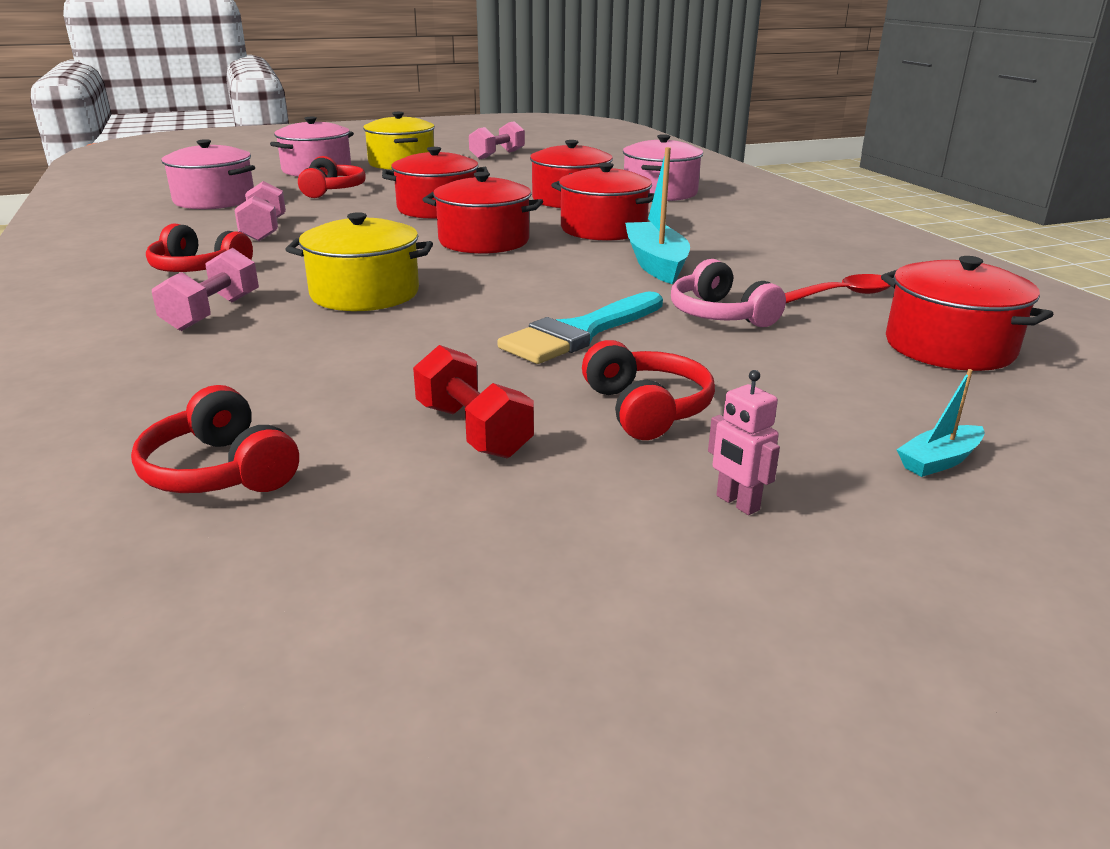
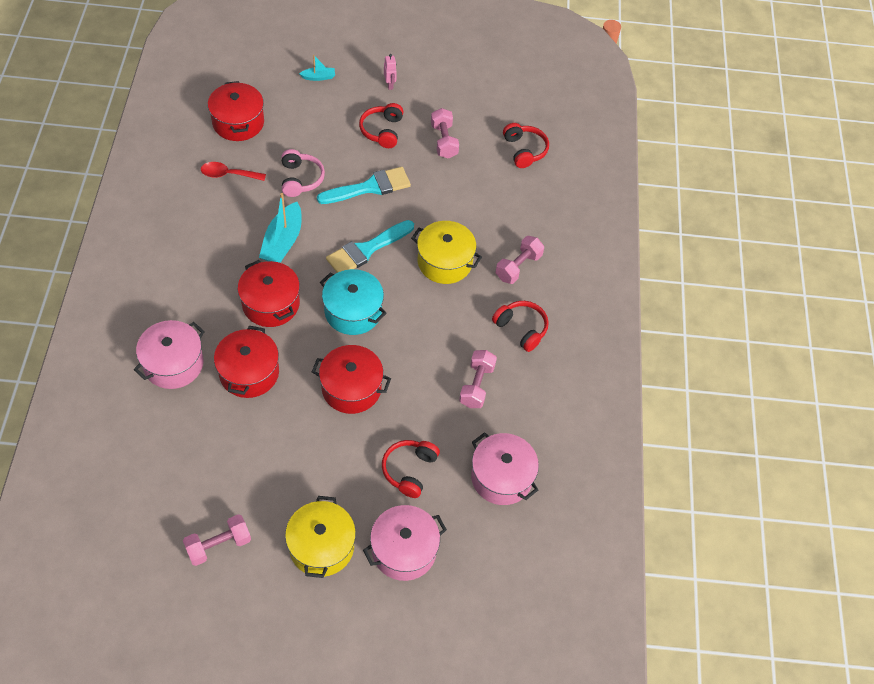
camera: 160 degrees left, 30 degrees up
(473, 430) = (444, 141): red dumbbell -> pink dumbbell
(484, 241) = (353, 311): red pot -> turquoise pot
(515, 280) = (366, 250): none -> turquoise brush

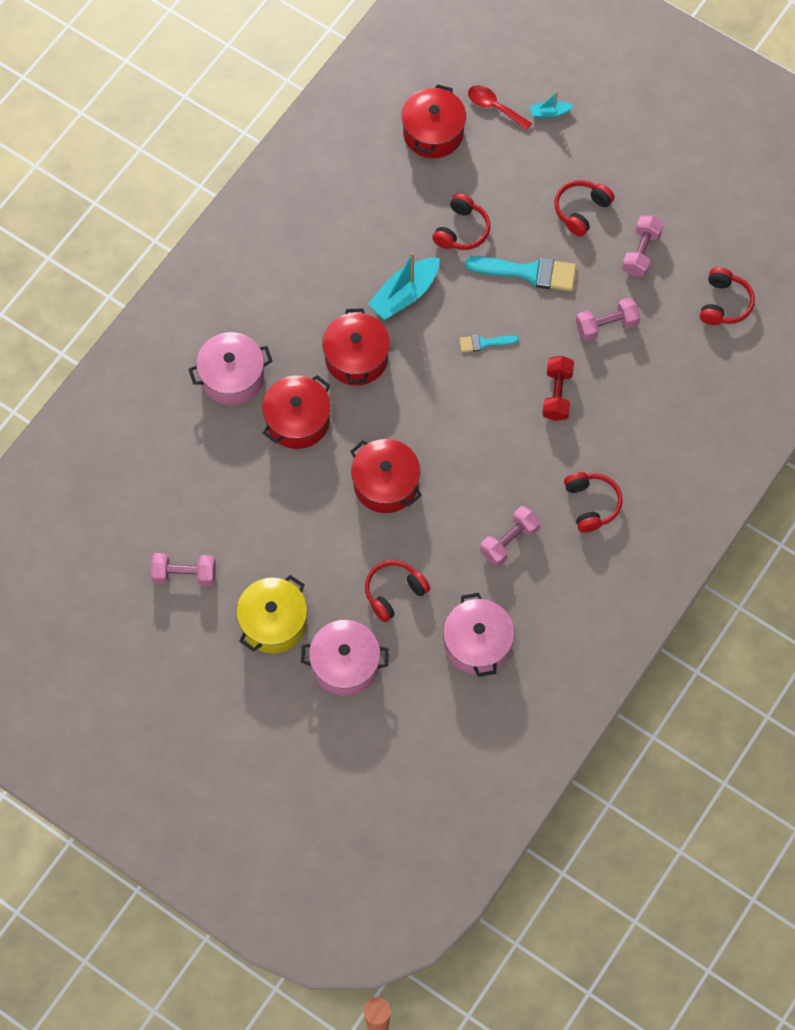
camera: 35 degrees right, 10 degrees up
(228, 174) = (390, 191): red spoon -> red spoon (494, 107)
(300, 179) = (461, 230): pink headphones -> red headphones
(318, 77) = (549, 113): turquoise boat -> turquoise boat turned 150 degrees clockwise
(353, 311) = (432, 404): turquoise pot -> none
(366, 250) = (484, 343): turquoise brush -> turquoise brush, size x0.53
(390, 85) = (622, 156): pink robot -> none
(444, 262) = (557, 394): yellow pot -> red dumbbell
(518, 267) = (631, 435): pink dumbbell -> pink dumbbell (606, 325)

